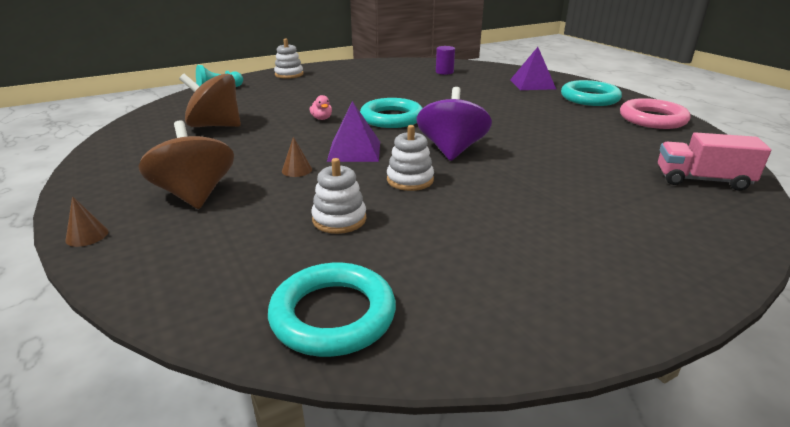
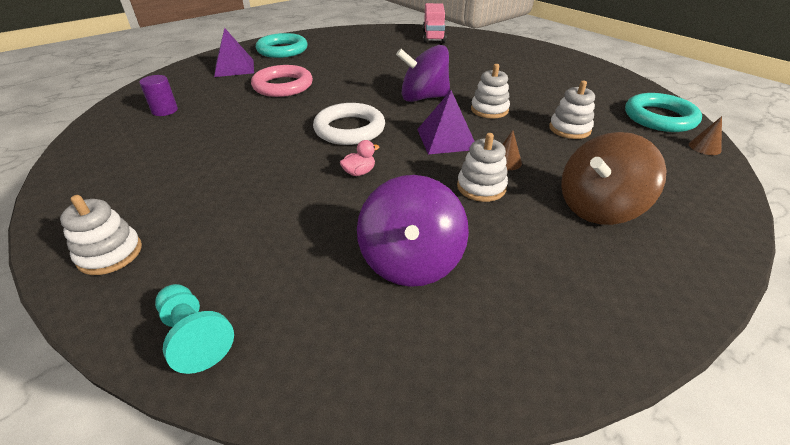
camera: 100 degrees left, 10 degrees up
(87, 235) = (720, 248): brown cone -> brown cone (704, 147)
(215, 126) = (411, 261): brown spinning top -> purple spinning top
(268, 154) = (481, 187): none -> white stacking toy
(392, 118) = (349, 129): turquoise ring -> white ring
(652, 119) = (333, 37): pink ring -> pink ring (283, 86)

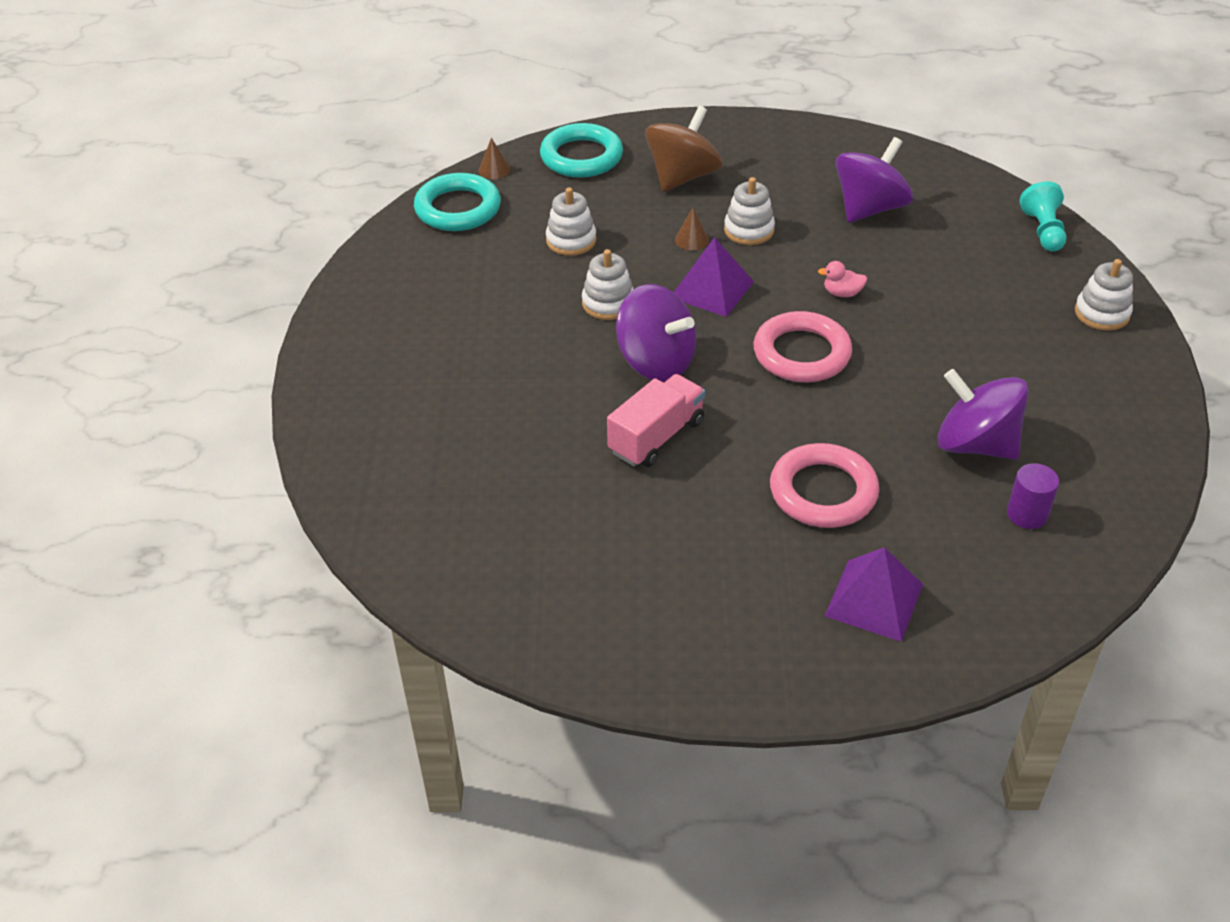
camera: 140 degrees left, 5 degrees up
(207, 127) = (975, 444): none -> purple spinning top
(282, 50) = (746, 628): turquoise ring -> turquoise ring (581, 157)
(349, 129) = (801, 353): white ring -> pink ring
(433, 36) = (419, 519): pink truck -> pink truck (656, 437)
(598, 207) = (682, 177): brown spinning top -> brown spinning top turned 60 degrees counterclockwise

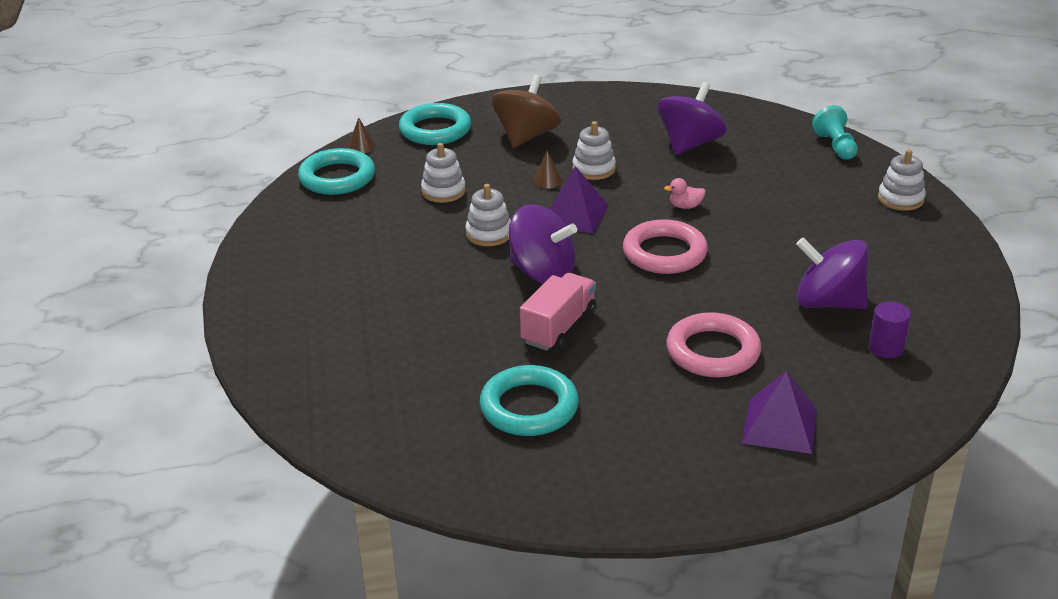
camera: 10 degrees left, 10 degrees down
(598, 535) = (529, 407): none -> turquoise ring

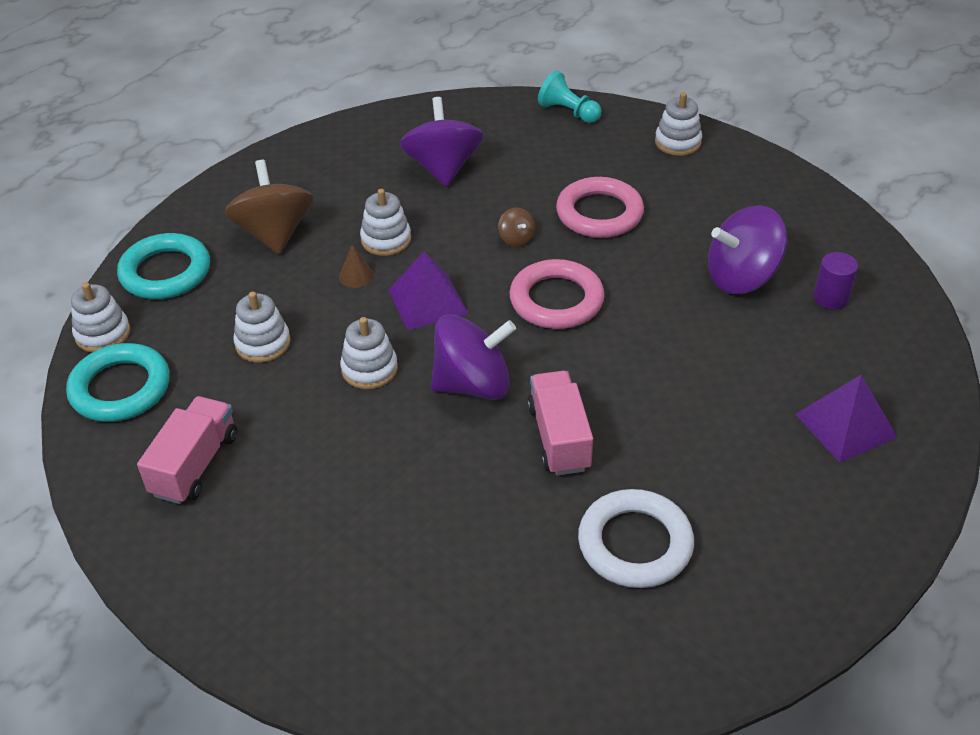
camera: 40 degrees left, 10 degrees up
(329, 233) = (195, 465): none -> pink truck
(361, 146) = (103, 334): brown cone -> white stacking toy
(529, 407) = (635, 544): turquoise ring -> white ring
(685, 206) = (516, 239): pink duck -> brown spinning top
(713, 351) = (713, 382): pink ring -> pink ring (599, 213)

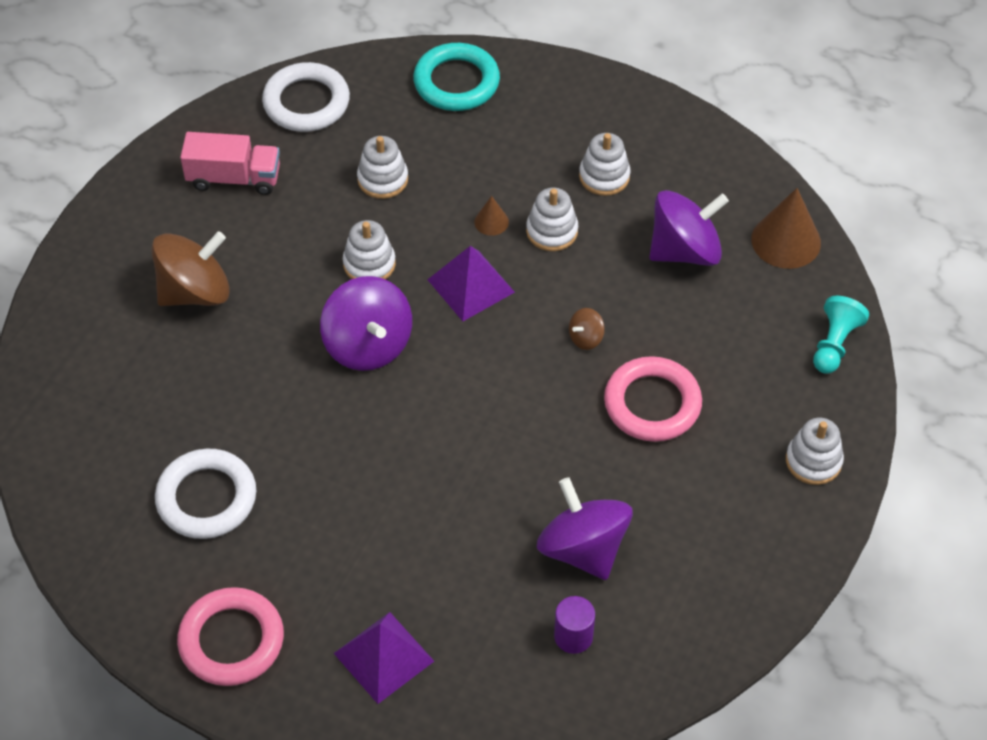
camera: 75 degrees right, 10 degrees up
(103, 334) = (367, 68): white stacking toy -> white stacking toy (604, 176)
(120, 388) = (306, 102): turquoise ring -> white ring
(274, 234) = (534, 143): brown spinning top -> brown spinning top (195, 292)
(456, 116) = (786, 241): none -> brown cone
(556, 300) = (501, 389): pink ring -> pink ring (231, 640)
(559, 438) = (317, 423): pink truck -> none

